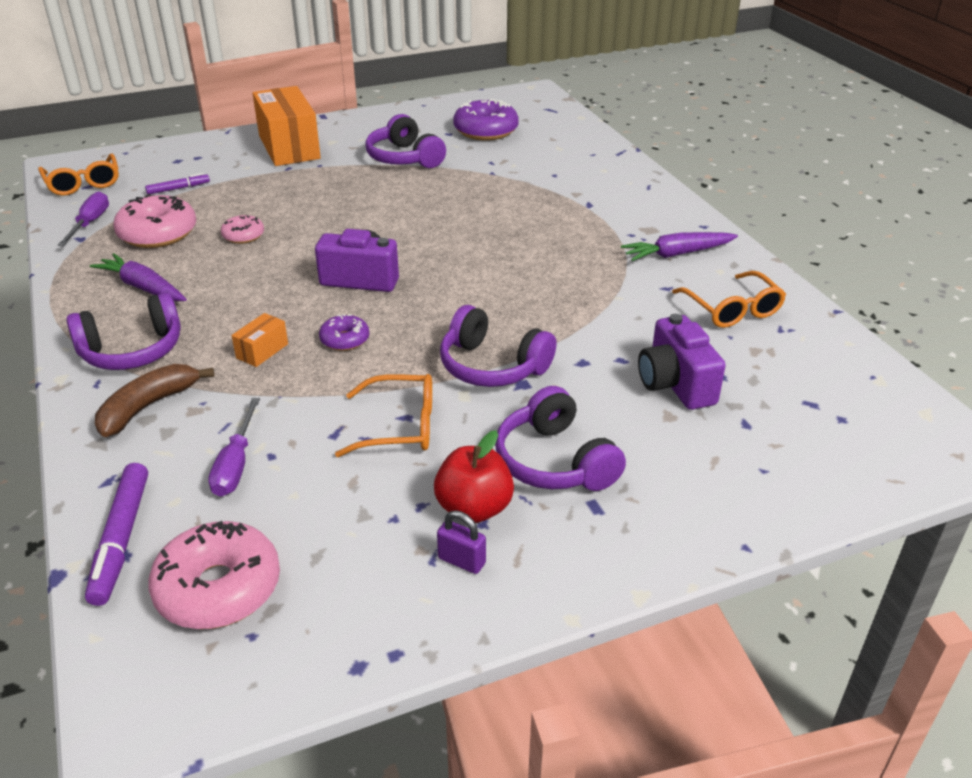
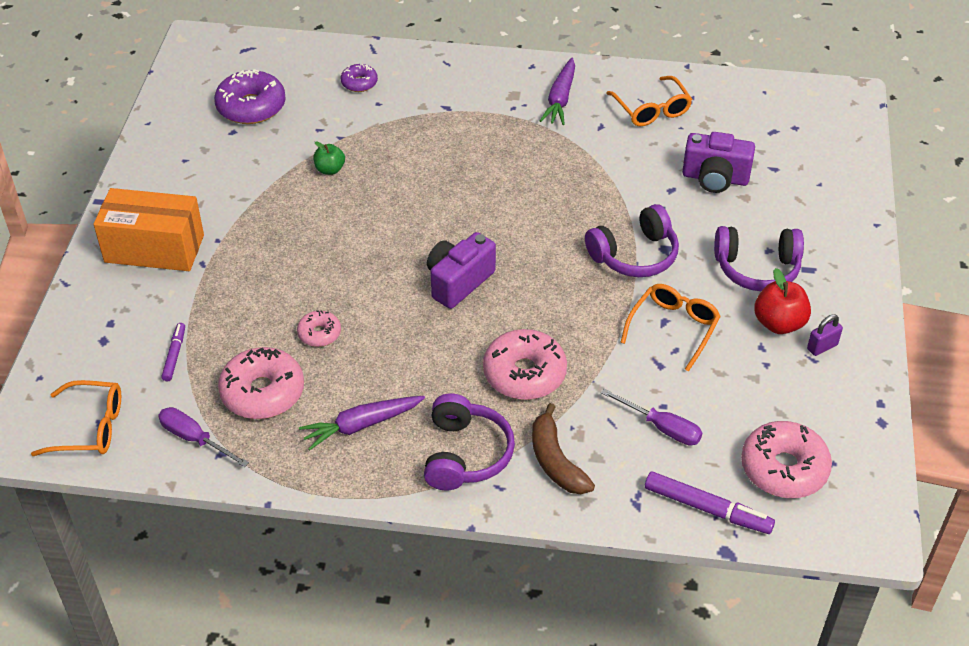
camera: 60 degrees left, 10 degrees up
(262, 351) = (524, 373): orange box -> pink donut
(345, 340) = (543, 321): purple donut -> purple donut (359, 83)
(404, 158) = (258, 179): purple headphones -> none
(447, 181) = (330, 169): none -> green apple
(733, 310) = (652, 110): orange glasses -> orange glasses turned 60 degrees clockwise

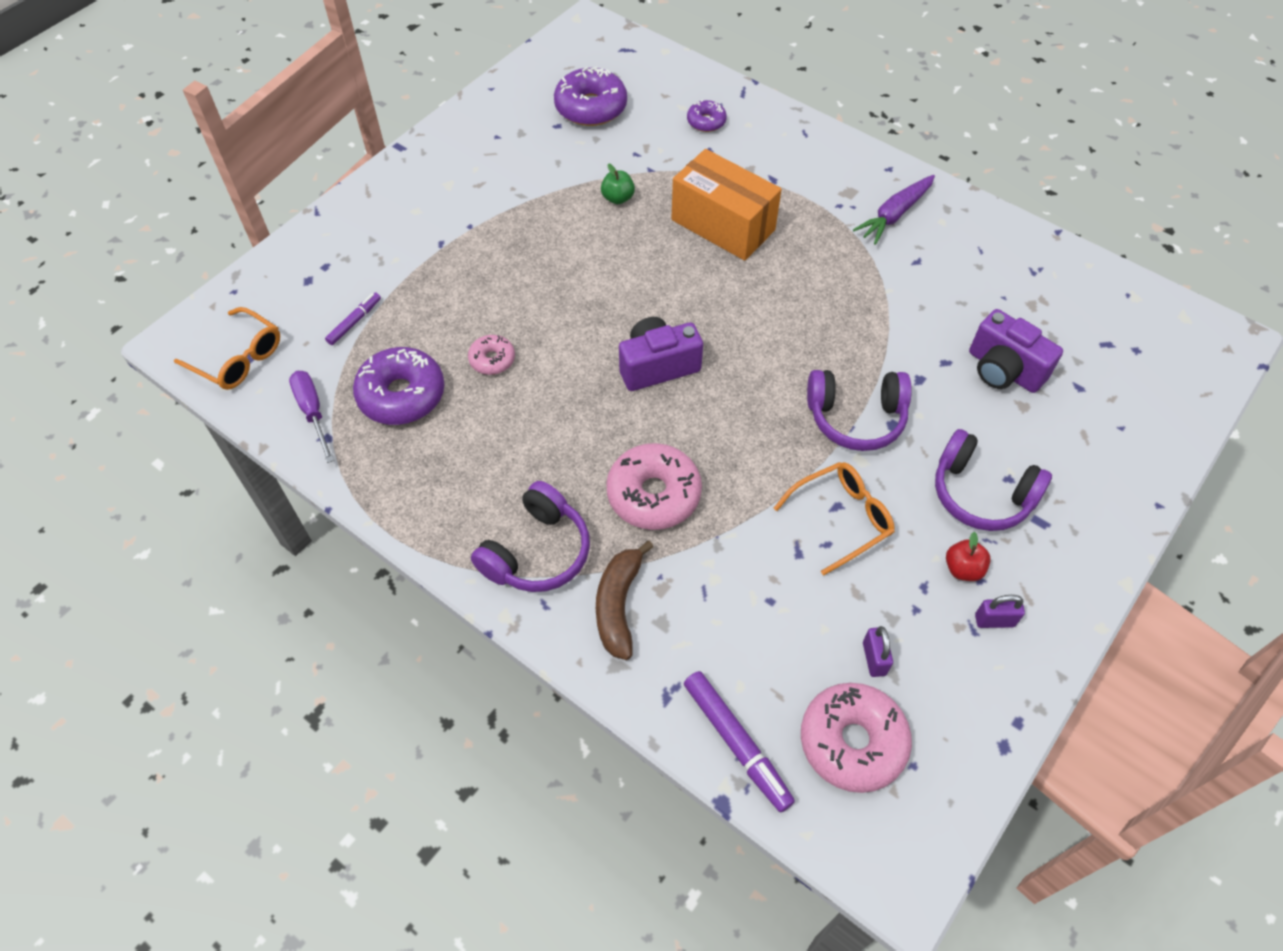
camera: 30 degrees right, 10 degrees up
(154, 249) = (411, 211): orange box -> orange box (723, 225)
(263, 392) = (402, 395): pink donut -> purple donut
(361, 425) = (463, 472): purple carrot -> none
(652, 110) = (985, 265): orange glasses -> none
(662, 427) = (752, 624): purple screwdriver -> none
(760, 409) = (874, 658): none -> purple padlock
(779, 323) = (963, 569): red apple -> red apple, size x0.63

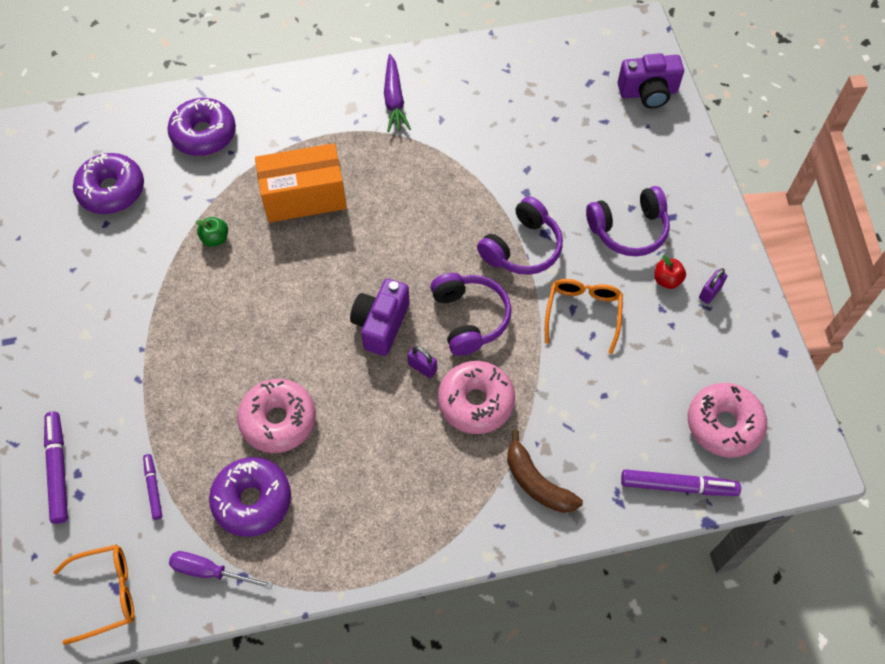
camera: 50 degrees left, 5 degrees up
(318, 252) = (58, 469): none -> purple marker
(492, 360) = (278, 420): pink donut -> pink donut, size x1.86
(537, 552) = (457, 502): purple headphones -> purple headphones (469, 318)
(706, 122) = (204, 134): purple donut -> purple donut, size x1.86
(874, 658) = (684, 371): purple padlock -> purple padlock (422, 367)
(1003, 370) = (559, 146): purple camera -> purple camera (648, 93)

